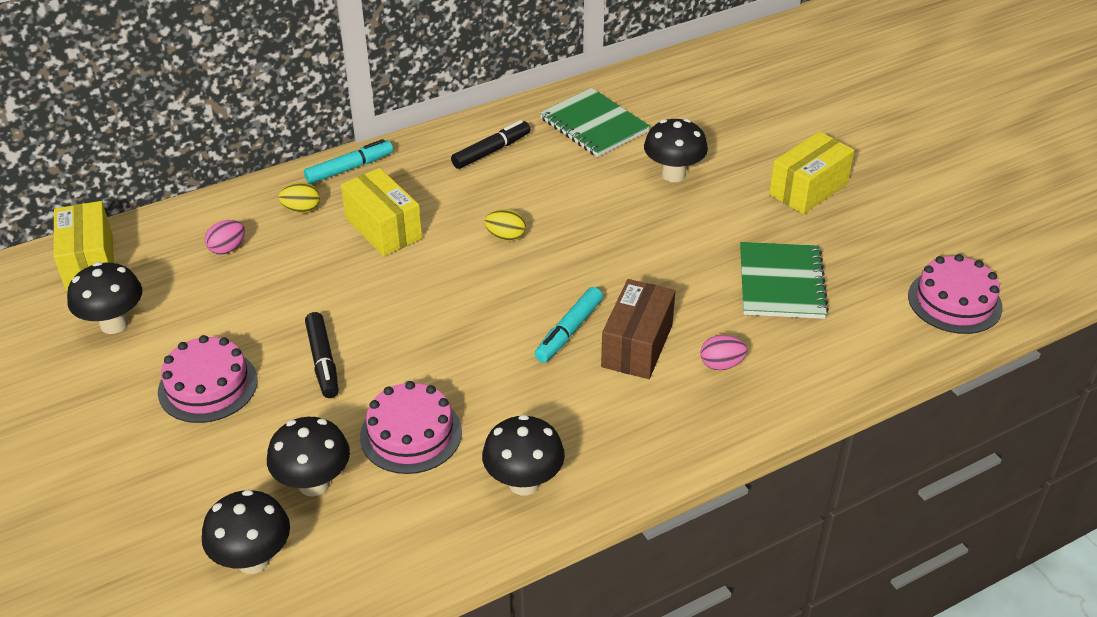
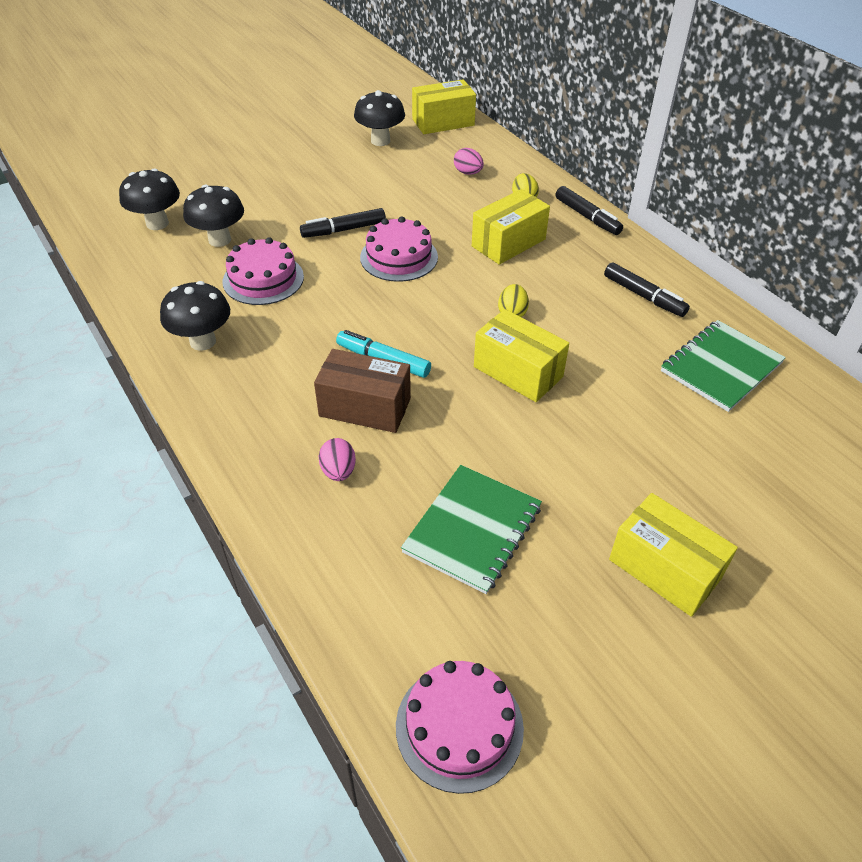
camera: 85 degrees right, 5 degrees up
(208, 386) = (319, 185): pink cake -> pink cake (399, 257)
(350, 168) = (587, 217): turquoise marker -> black marker
(592, 241) = (518, 372): none -> yellow box
(673, 175) = (651, 435): black mushroom -> none
(781, 283) = (473, 529): green notebook -> green notebook turned 60 degrees counterclockwise

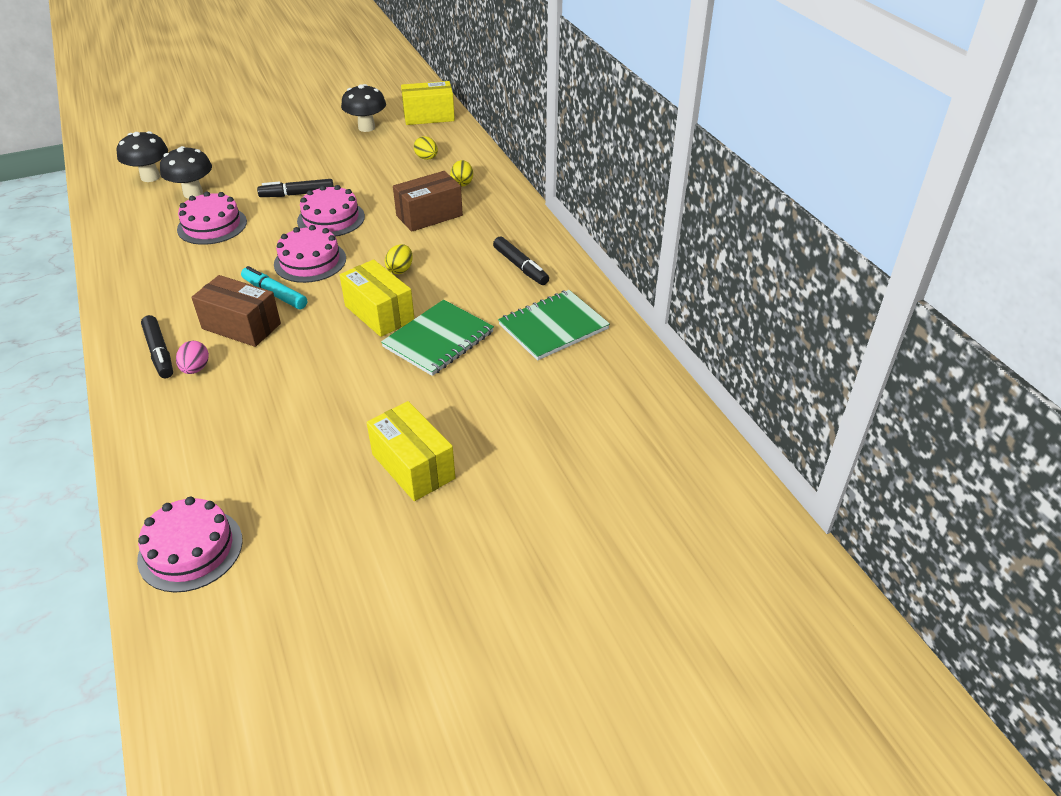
camera: 10 degrees right, 5 degrees down
(203, 341) = (140, 267): black mushroom -> none
(403, 314) = (310, 261): none -> pink cake
(468, 173) = (426, 158): pink egg -> yellow egg
(473, 529) = (277, 421): green notebook -> green notebook (438, 340)
(508, 243) = (429, 215): yellow box -> brown box
(587, 217) = (509, 201): black marker -> black marker (159, 352)

